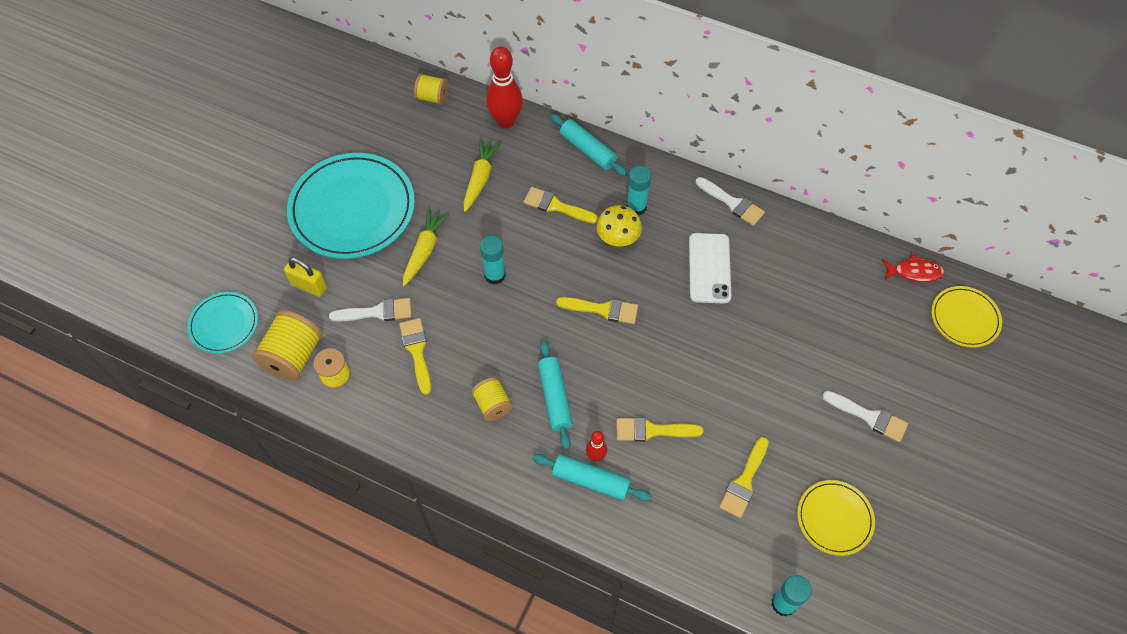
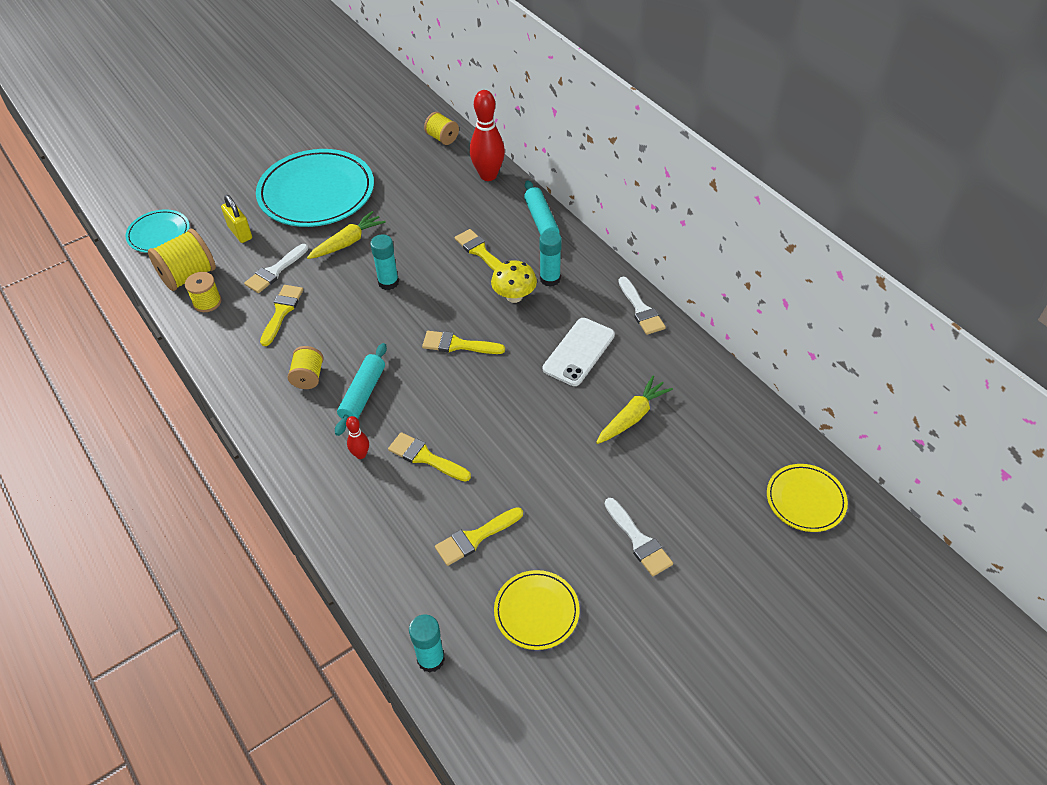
camera: 30 degrees right, 10 degrees down
(377, 312) = (275, 271): white brush -> white brush turned 105 degrees clockwise
(480, 178) = (433, 208): yellow carrot -> yellow carrot (632, 416)
(591, 481) = (341, 472): turquoise rolling pin -> none
(602, 309) = (457, 345): yellow brush -> yellow brush turned 150 degrees clockwise
(914, 272) = (781, 437): red fish -> none

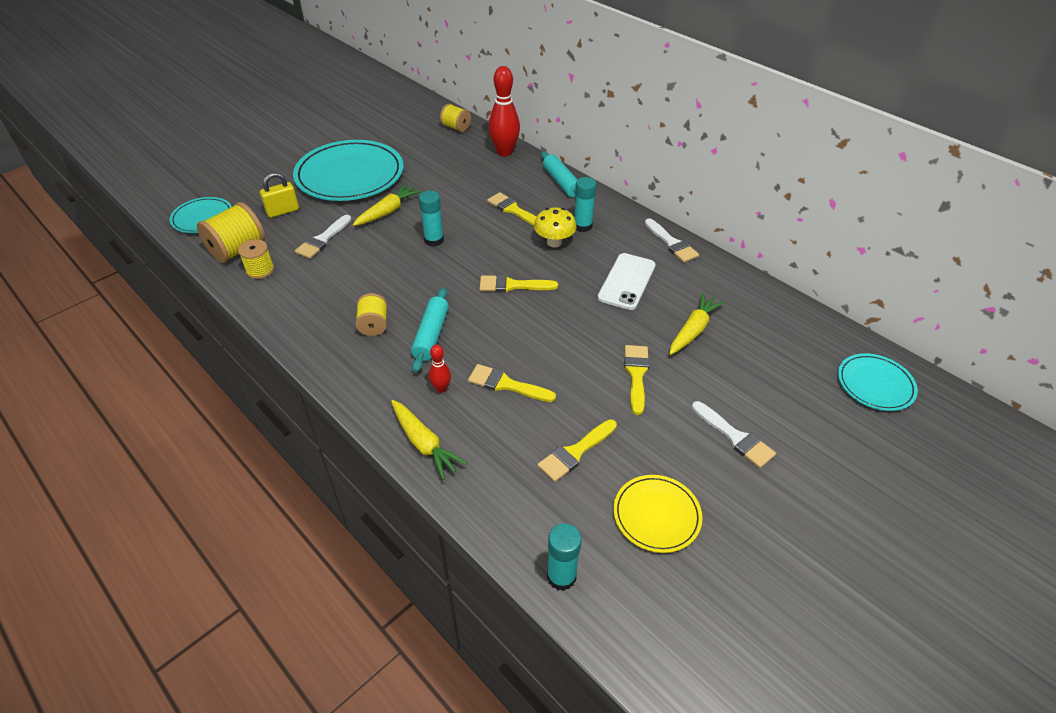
camera: 10 degrees left, 5 degrees down
(240, 232) = (283, 211): yellow padlock -> yellow padlock turned 75 degrees counterclockwise
(282, 311) = (336, 272): yellow brush -> yellow brush (636, 374)
(332, 511) = (424, 444): none -> yellow carrot
(805, 499) = (875, 384): yellow plate -> turquoise plate

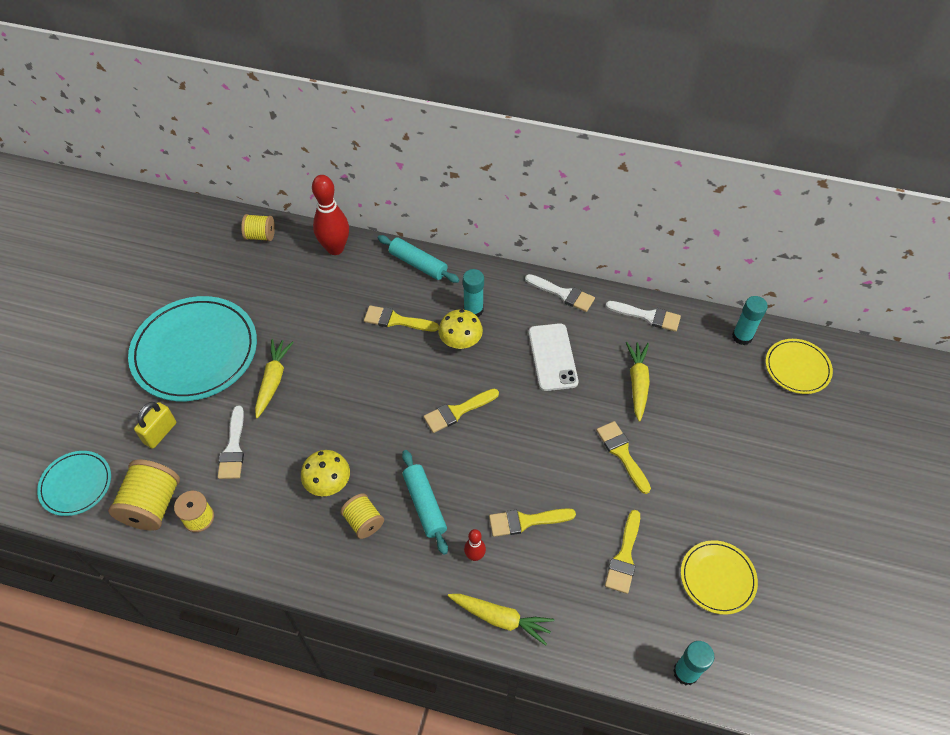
camera: 30 degrees left, 10 degrees up
(369, 289) = (328, 483): none -> yellow mushroom
(434, 240) = (346, 394): turquoise glue stick -> turquoise glue stick (742, 336)
(735, 437) = (730, 474): white brush -> white brush (647, 316)
(875, 384) = (797, 368): turquoise plate -> yellow plate

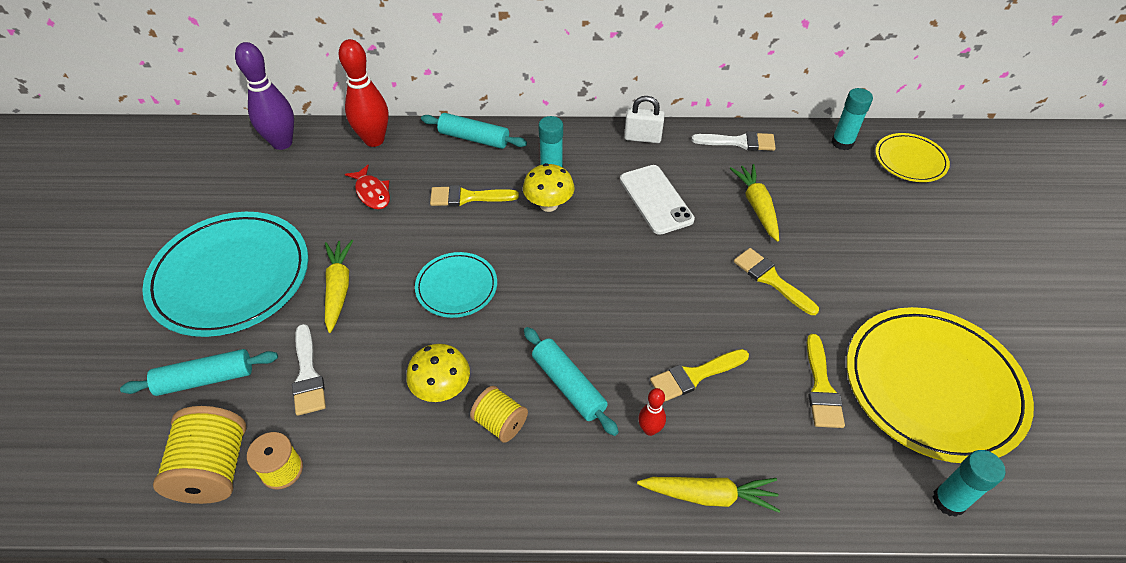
camera: 15 degrees left, 5 degrees down
(76, 484) = (99, 468): turquoise plate -> turquoise plate (456, 287)
(160, 433) = (205, 378): yellow padlock -> turquoise rolling pin
(260, 236) = (282, 143): yellow spool -> purple bowling pin
(320, 299) = (372, 193): none -> red fish
(457, 411) = (571, 275): yellow brush -> none
(563, 294) = (642, 138): white brush -> white padlock
(717, 578) = (933, 386): yellow plate -> yellow plate, size x1.94

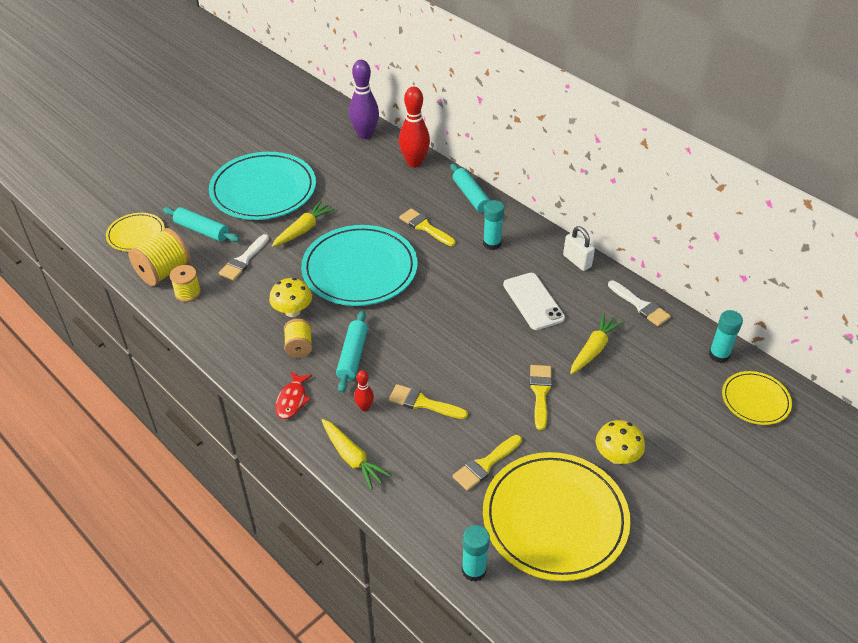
camera: 45 degrees right, 5 degrees down
(110, 452) = (136, 234): none -> yellow plate
(372, 193) = (378, 191): red fish -> red fish (292, 400)
(456, 287) = (360, 269): turquoise plate -> turquoise plate, size x1.94
(548, 205) = (464, 261): yellow mushroom -> yellow mushroom (616, 456)
(656, 199) = (533, 301): white phone -> white phone turned 45 degrees counterclockwise

